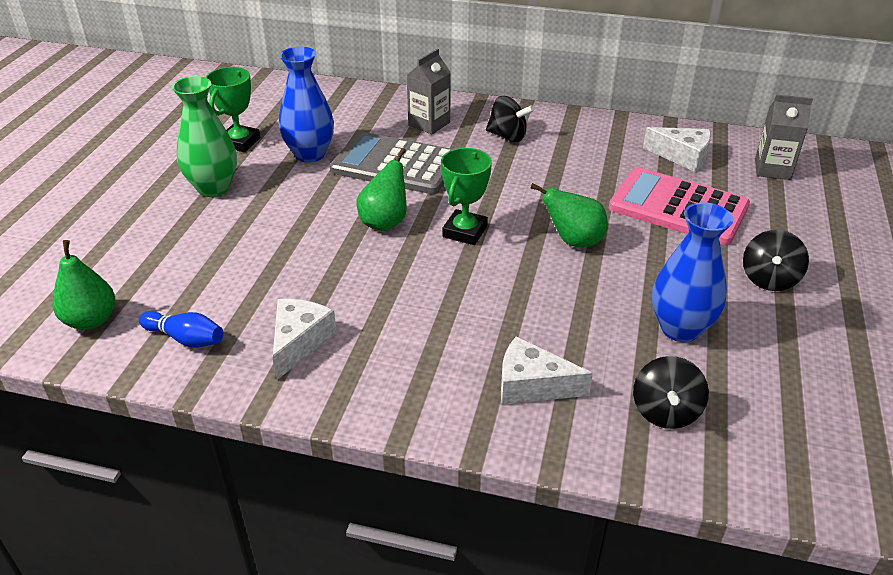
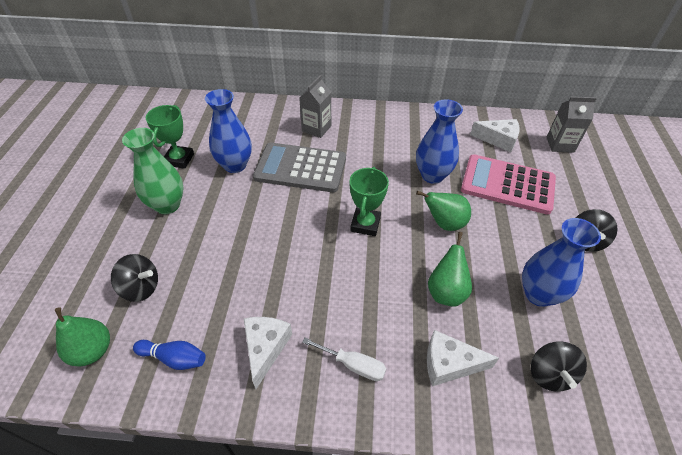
camera: 10 degrees left, 10 degrees up
(385, 222) = (305, 222): green pear -> green pear (446, 292)
(406, 371) = (353, 365): none -> white screwdriver
(507, 136) = (375, 134): black spinning top -> black spinning top (141, 288)
(574, 188) = (432, 175): none -> blue vase

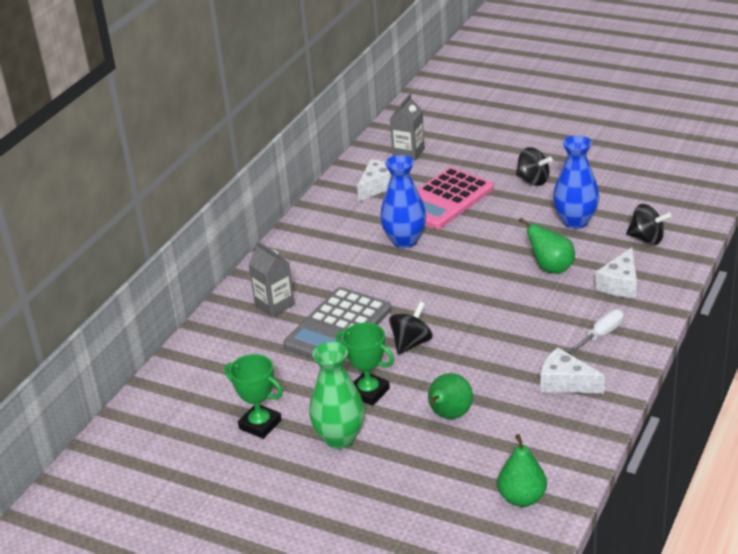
camera: 65 degrees left, 15 degrees down
(141, 288) = (457, 462): black spinning top -> black spinning top (411, 343)
(174, 358) = (553, 441): blue bowling pin -> none
(235, 165) = (301, 378): blue vase -> none
(365, 224) = (448, 298): green trophy -> green trophy (368, 392)
(444, 223) = (473, 249): green pear -> green pear (449, 415)

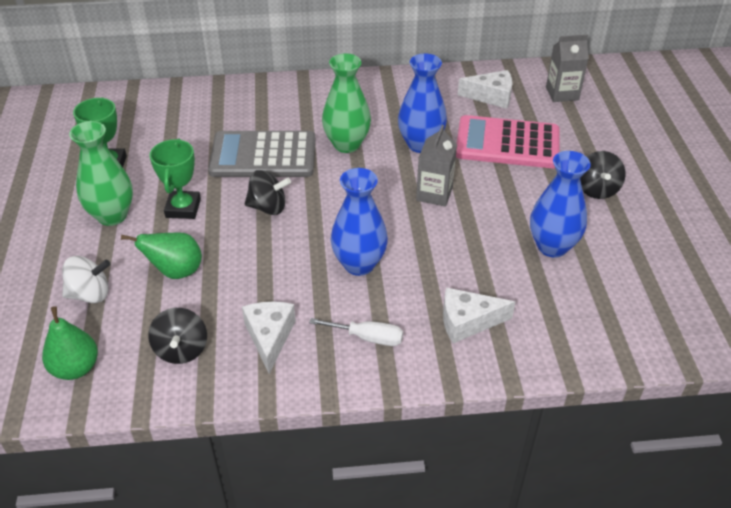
camera: 55 degrees right, 10 degrees up
(274, 305) = (271, 109): grey carton -> grey carton (434, 194)
(367, 278) = (346, 144): none -> green vase
(437, 472) = (90, 294): none -> white spinning top
(521, 315) = (359, 264): none -> blue vase
(551, 268) = (454, 258): green pear -> none
(647, 239) = (570, 315): black spinning top -> black spinning top (181, 350)

